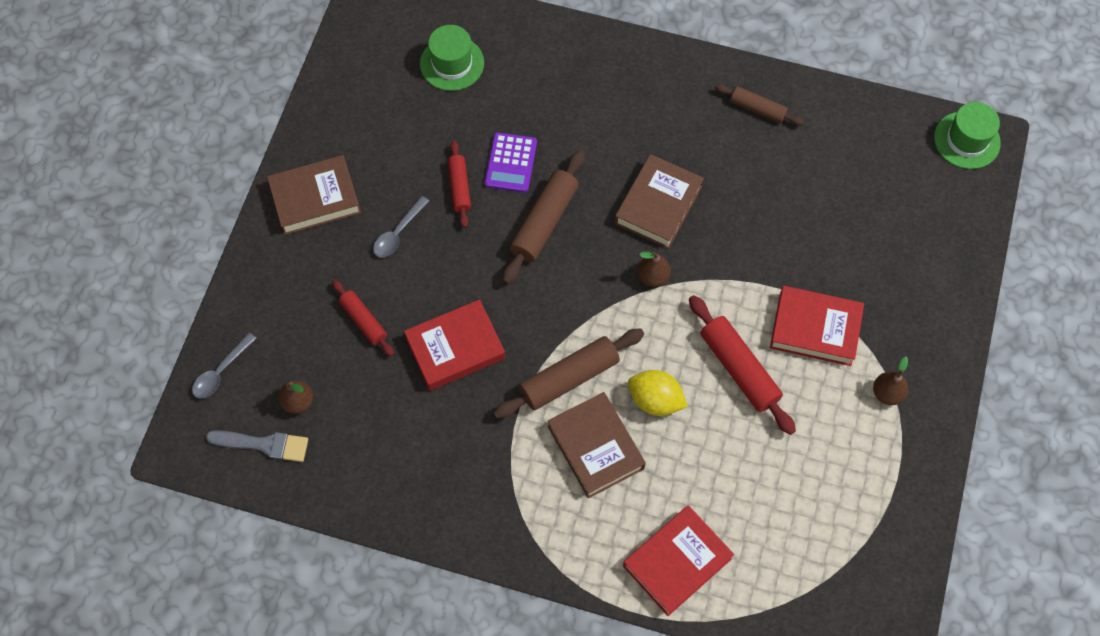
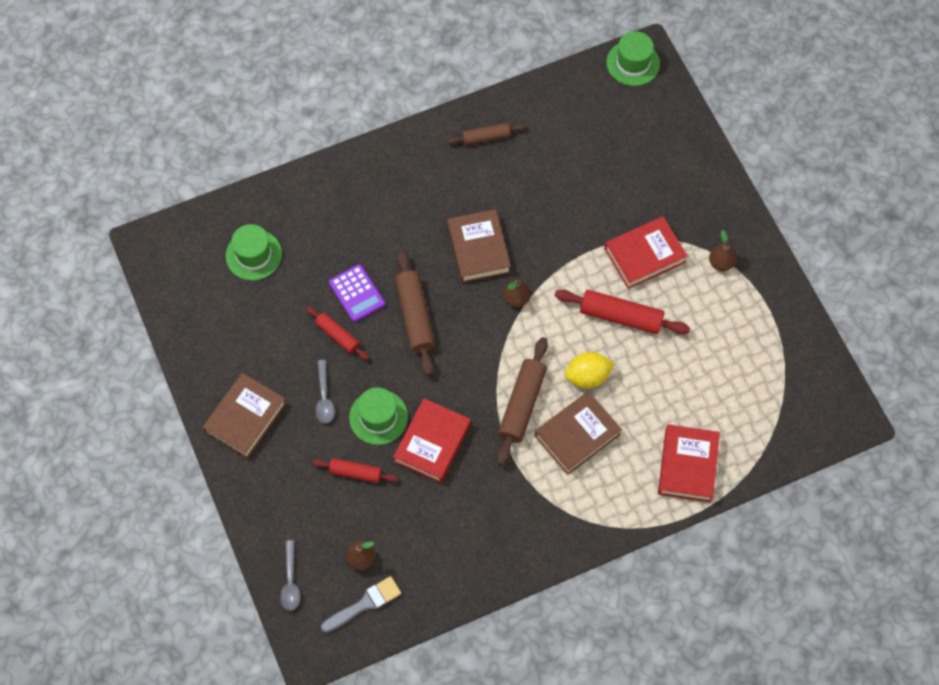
camera: 40 degrees left, 0 degrees up
(429, 287) = (378, 417): none -> green hat
(595, 447) = (577, 435): brown book -> brown book turned 60 degrees counterclockwise

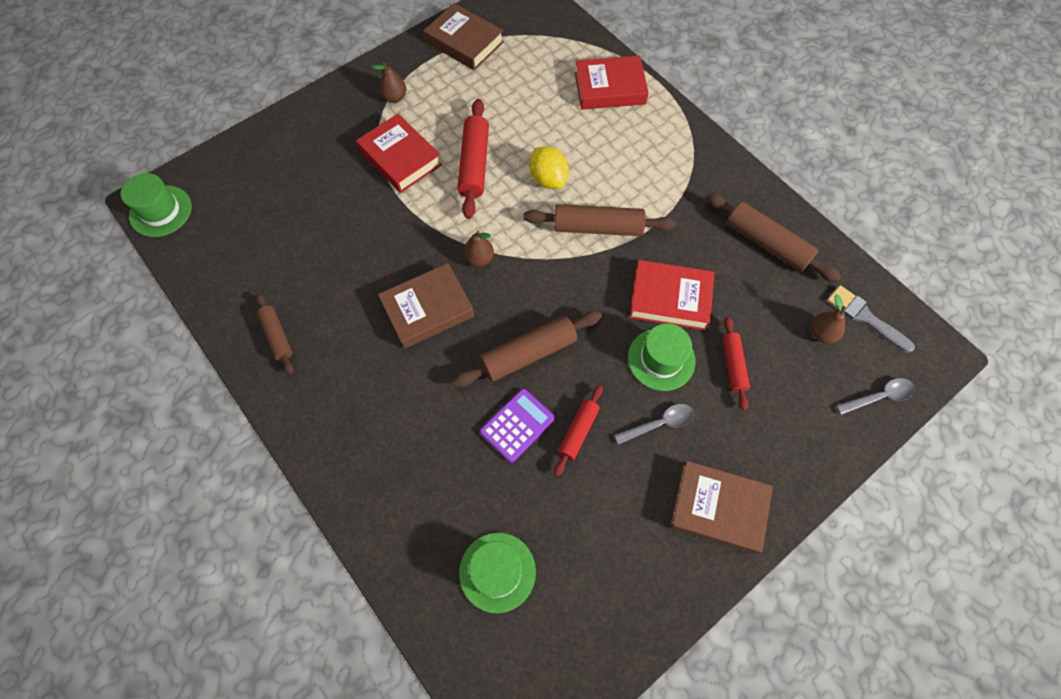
camera: 105 degrees left, 0 degrees up
(464, 548) = (766, 243): none -> brown rolling pin
(577, 435) = (612, 175): brown book -> brown book (464, 42)

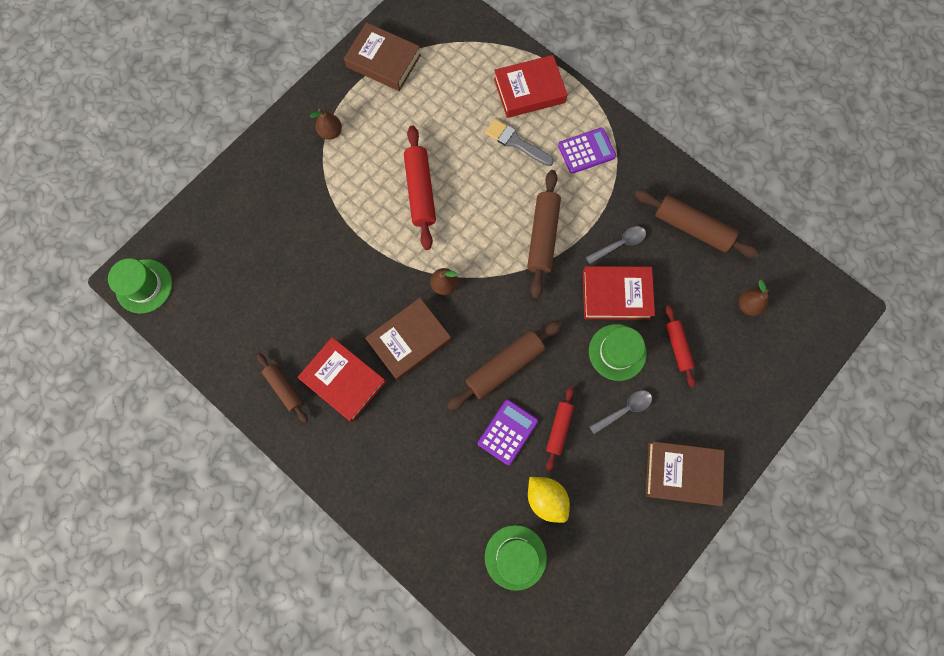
camera: 10 degrees left, 10 degrees up
(400, 158) = (351, 195): red book -> red book (344, 380)
(548, 179) = (490, 195): yellow lemon -> yellow lemon (546, 498)
(597, 227) = (542, 237): brown rolling pin -> brown rolling pin turned 75 degrees counterclockwise
(661, 152) = (586, 151): none -> purple calculator
(865, 317) = (782, 284): grey brush -> grey brush (516, 142)
(879, 397) = (800, 354): grey spoon -> grey spoon (619, 244)

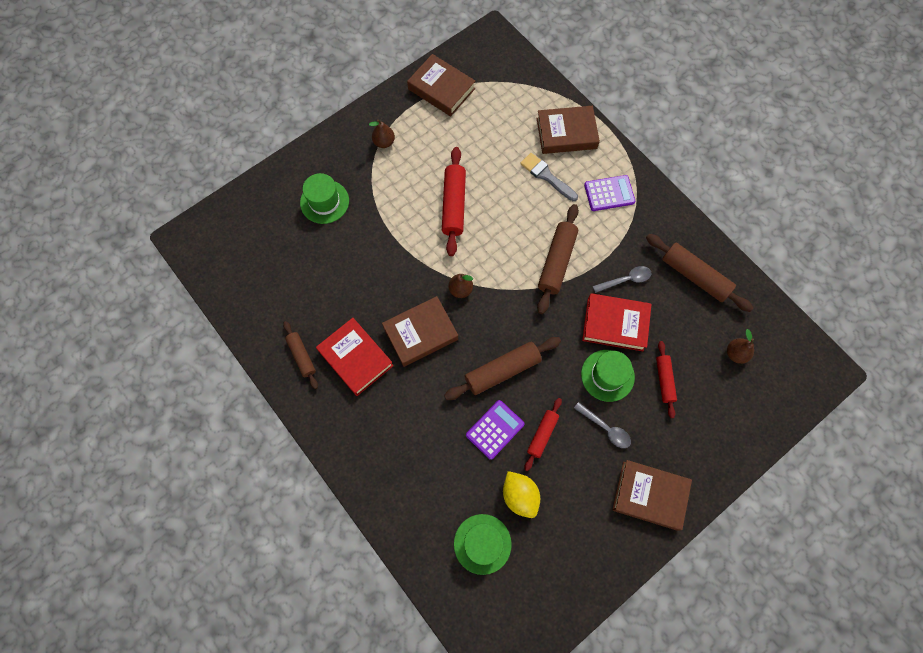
camera: 10 degrees right, 5 degrees down
(144, 286) = (197, 247): green hat -> green hat (324, 202)
(529, 90) = (566, 133): red book -> brown book
(624, 410) = (605, 428): grey spoon -> grey spoon turned 60 degrees clockwise

